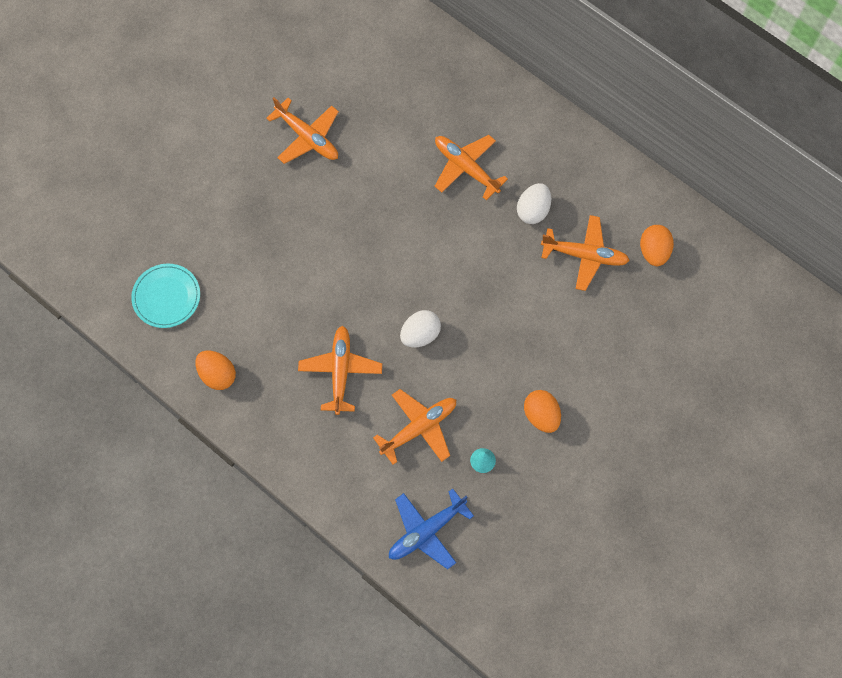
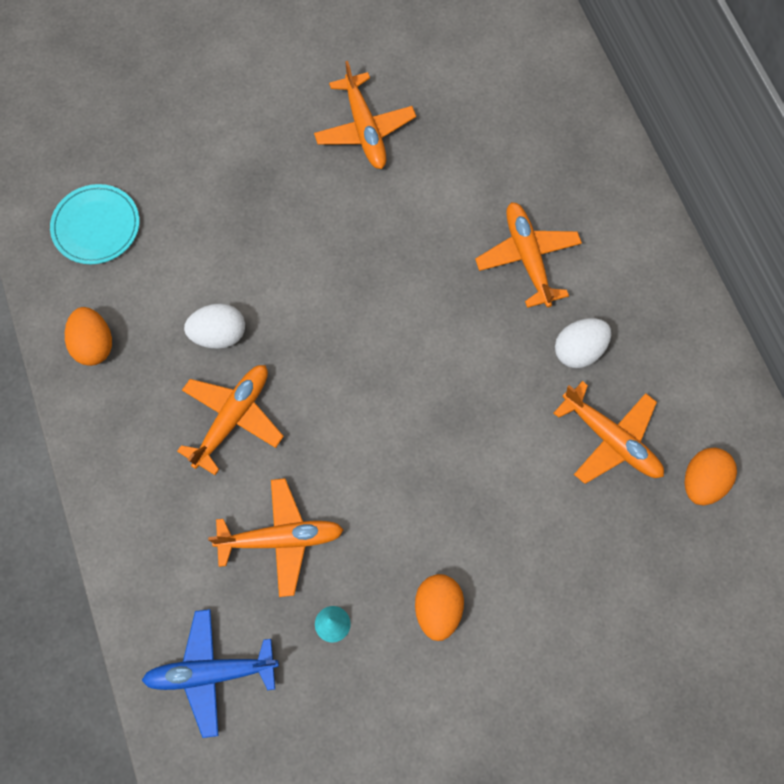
camera: 30 degrees right, 0 degrees up
(420, 334) = (352, 426): white egg -> white egg (219, 335)

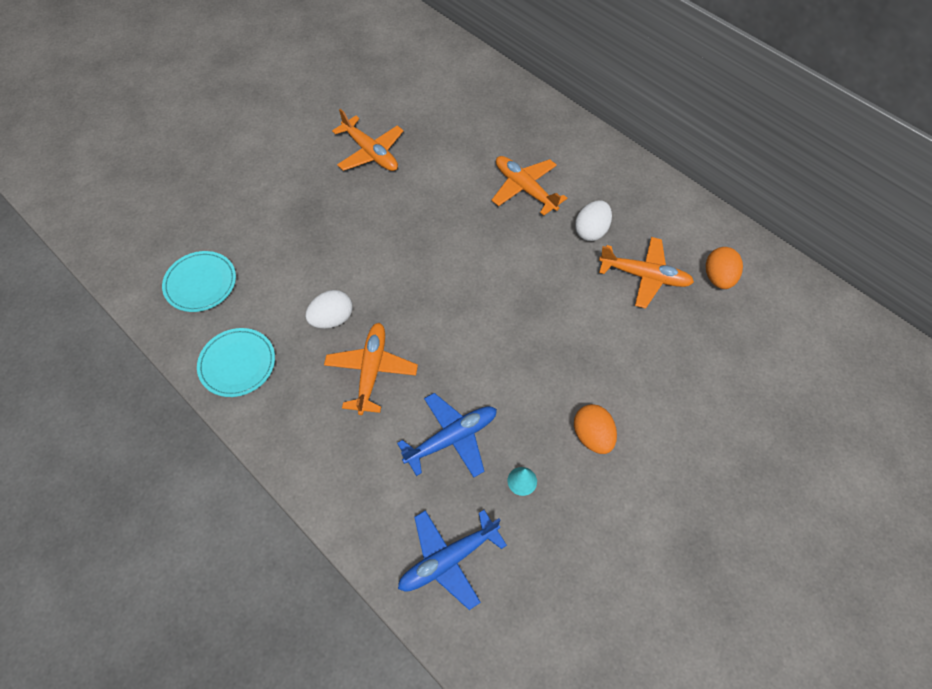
camera: 25 degrees left, 10 degrees down
(94, 345) = (237, 364): orange egg -> turquoise plate
(281, 539) = (451, 438): orange plane -> blue plane

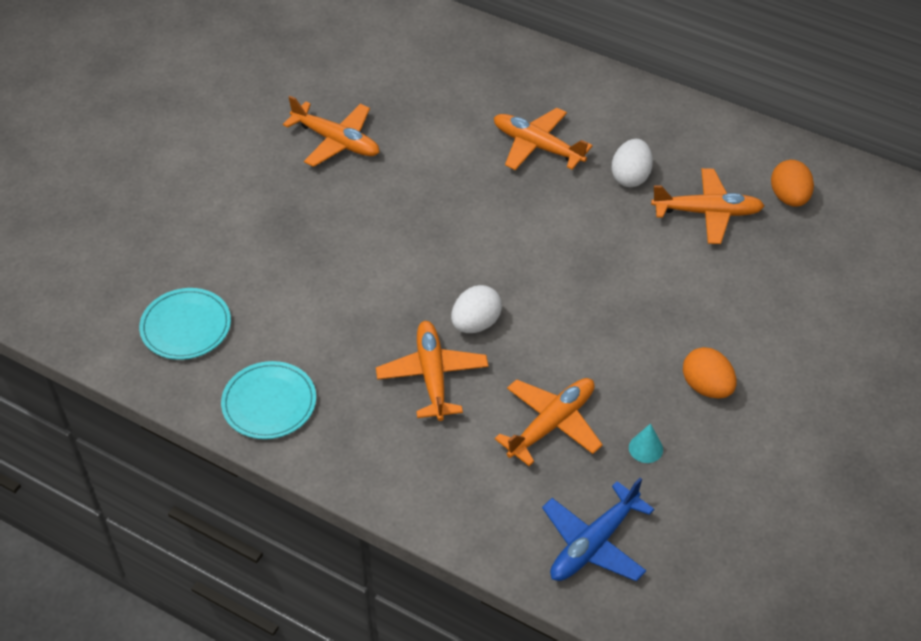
camera: 15 degrees left, 10 degrees down
(332, 319) = (363, 331): white egg -> white egg (475, 323)
(451, 438) = (551, 424): blue plane -> orange plane

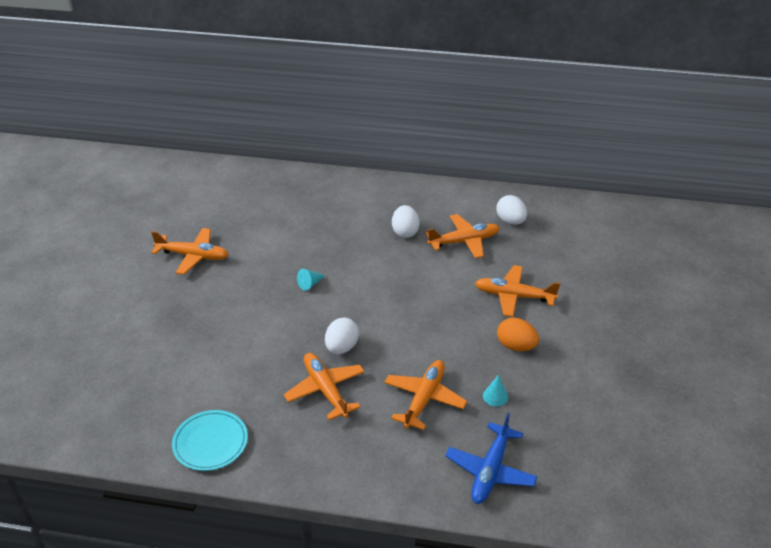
camera: 20 degrees left, 10 degrees down
(186, 326) = (124, 406): turquoise plate -> none
(471, 222) = (310, 284): none -> turquoise cone
(537, 146) = (335, 228): orange plane -> orange plane (514, 296)
(789, 198) = (510, 221): orange egg -> white egg

